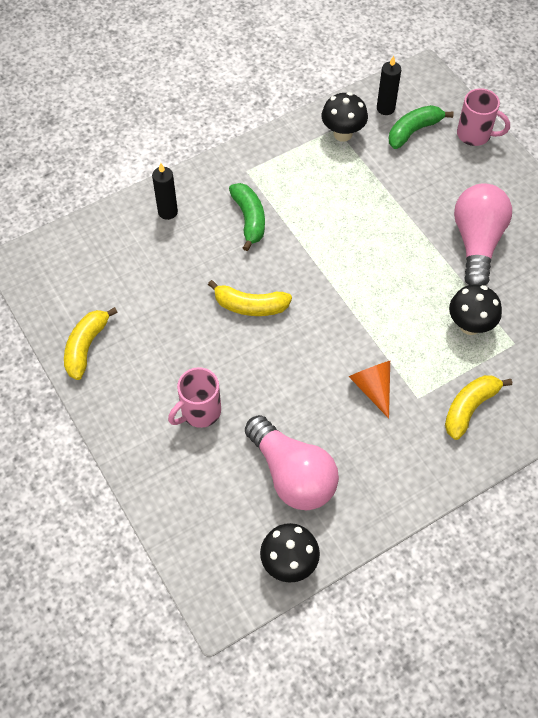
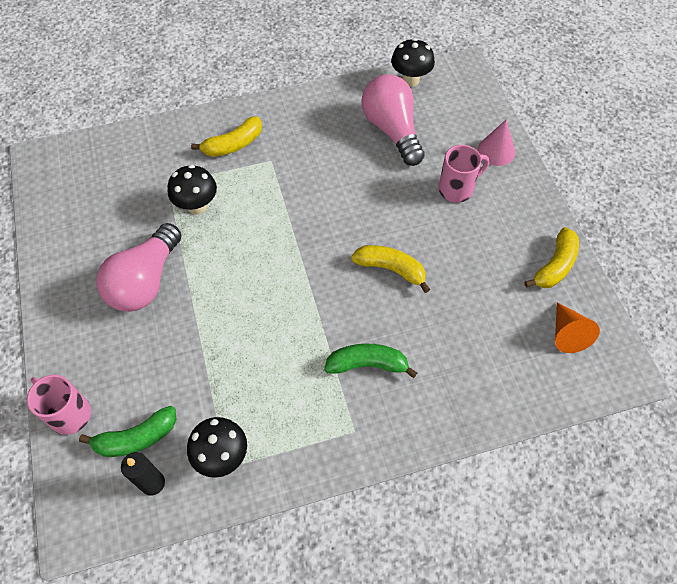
camera: 165 degrees left, 0 degrees up
(161, 475) = (496, 151): none -> pink cone
(167, 212) = (456, 396): black candle -> none
(249, 219) = (367, 364): green banana -> green banana turned 90 degrees clockwise
(372, 388) = (305, 176): orange cone -> orange cone (567, 334)

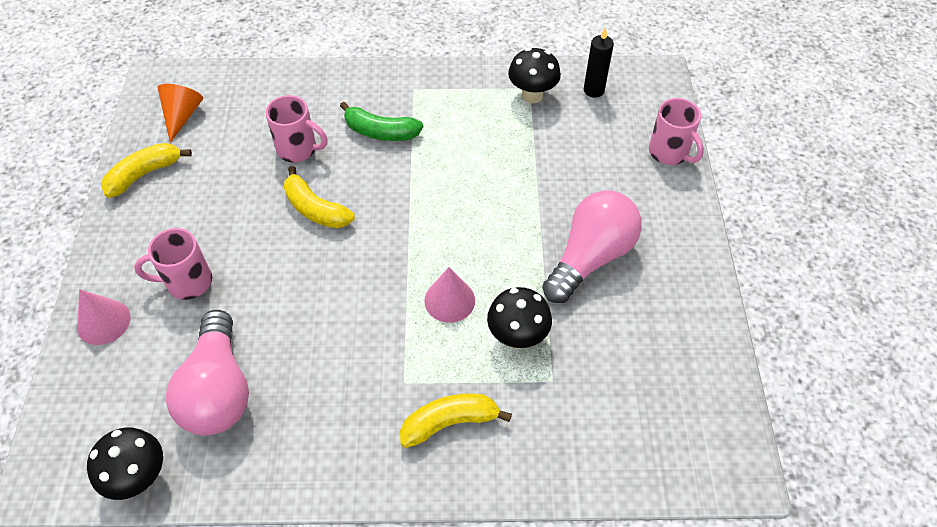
camera: 165 degrees left, 5 degrees down
(136, 438) = (606, 122): green banana -> none
(254, 220) = (449, 300): none -> pink cone
(436, 324) = (298, 149): none -> pink mug

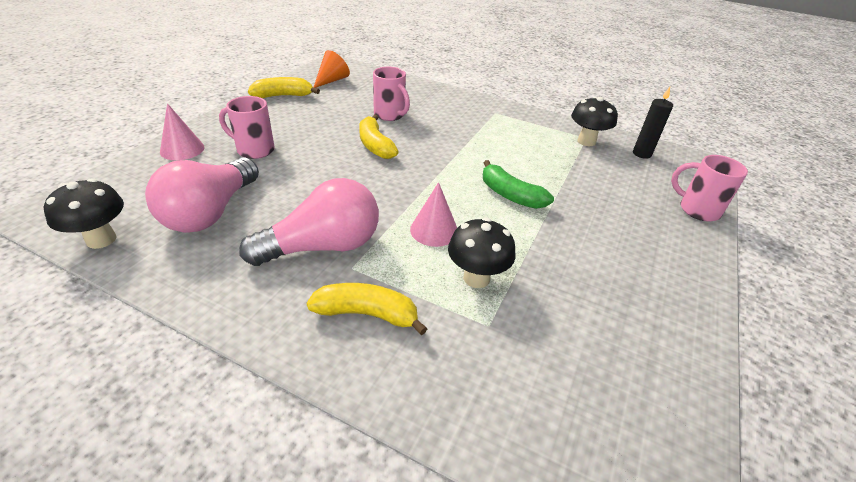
camera: 25 degrees right, 15 degrees down
(380, 132) = (454, 124): green banana -> green banana (510, 195)
(590, 257) = (582, 250): pink light bulb -> pink light bulb (323, 246)
(669, 153) = (697, 210): pink mug -> pink mug turned 135 degrees clockwise

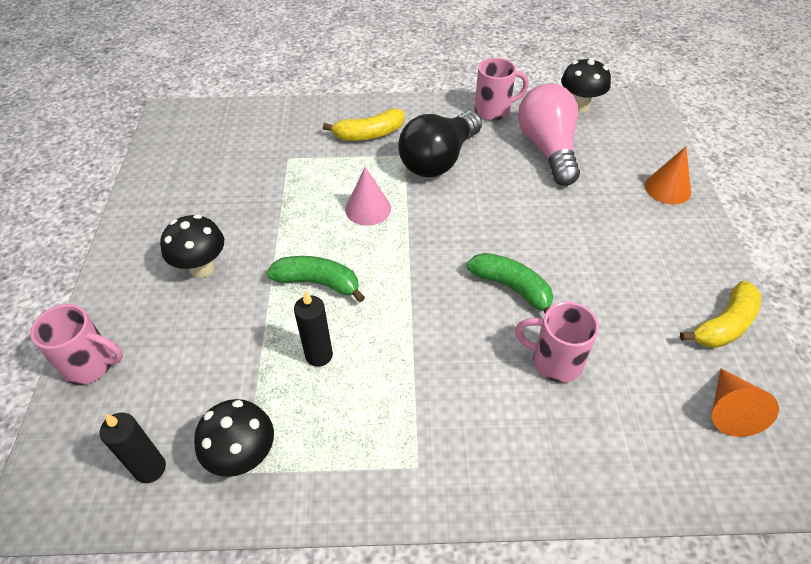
camera: 155 degrees right, 10 degrees up
(182, 149) = (667, 188): pink cone -> orange cone
(254, 150) = (612, 219): pink mug -> pink mug (493, 110)
(323, 246) = (439, 160): pink light bulb -> black light bulb
(375, 145) = (512, 288): yellow banana -> green banana
(476, 278) = (311, 184): black mushroom -> black mushroom (202, 268)
(527, 161) = (319, 355): none -> black candle

